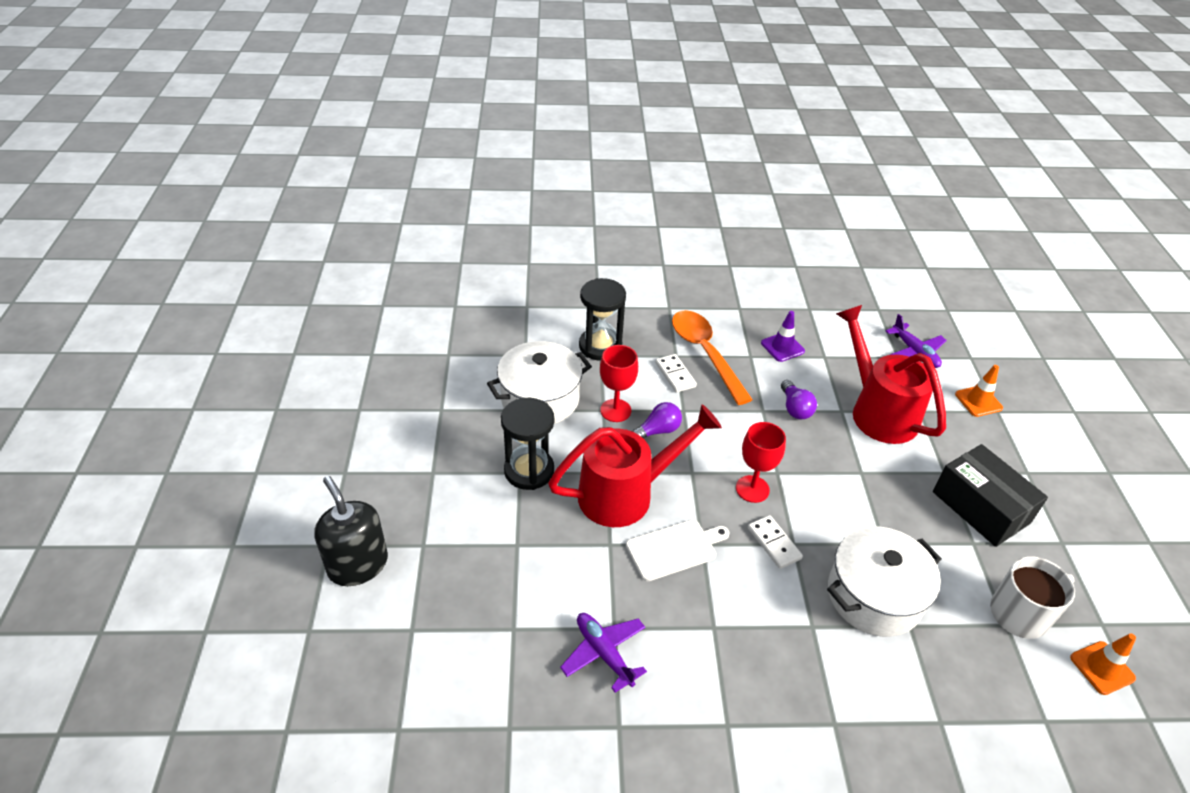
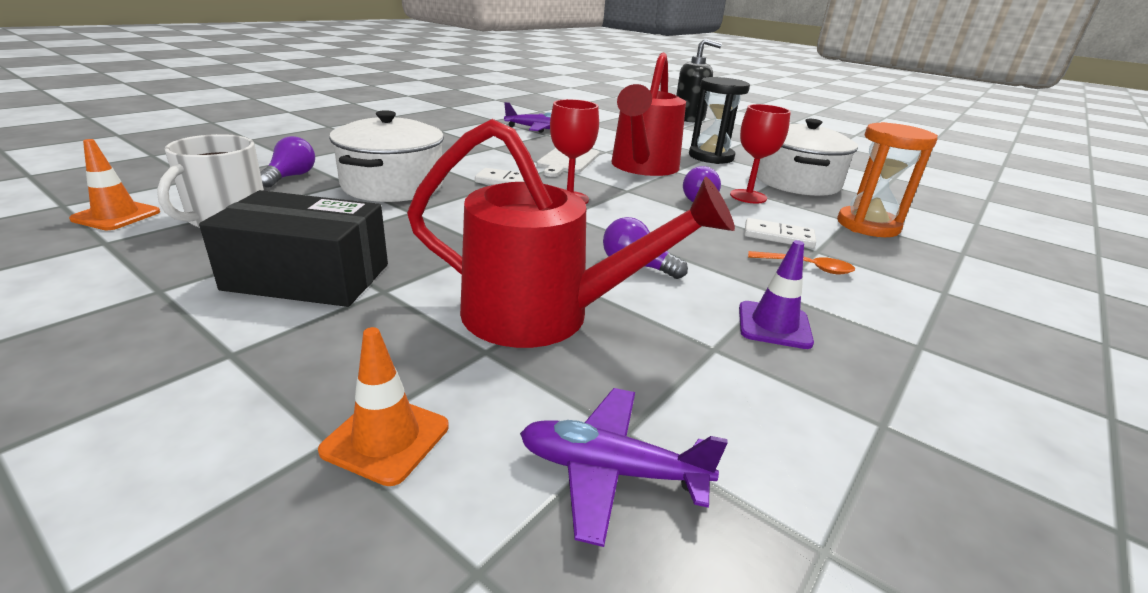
camera: 130 degrees right, 15 degrees down
(600, 346) = (868, 225): black hourglass -> orange hourglass
(705, 354) = (806, 267): orange spoon -> orange spoon, size x0.46
(956, 671) = (291, 177): none -> purple light bulb

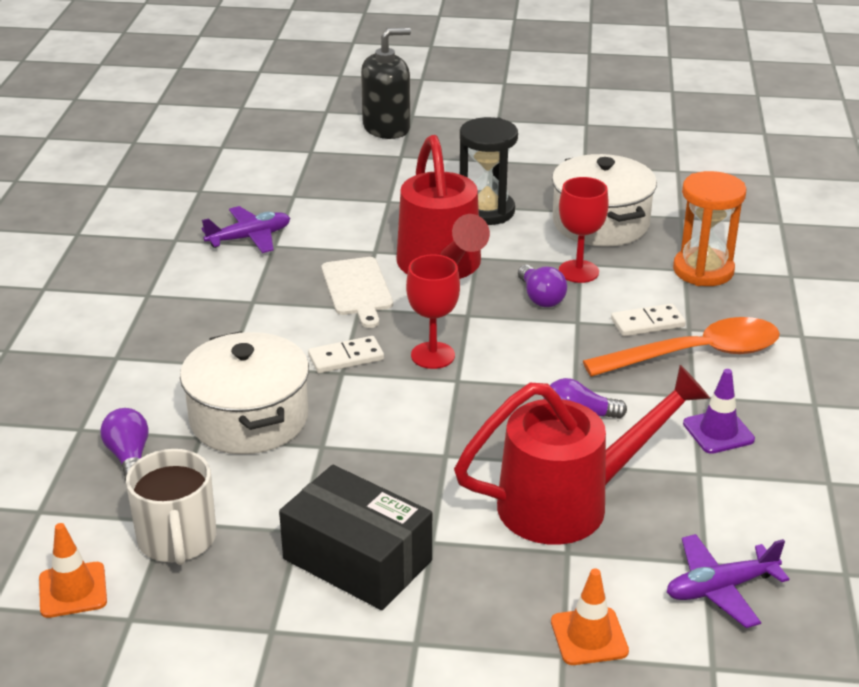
camera: 30 degrees left, 5 degrees up
(308, 277) = (357, 559): black box -> black box turned 60 degrees clockwise
(806, 267) = (695, 354): orange spoon -> orange spoon, size x2.15

